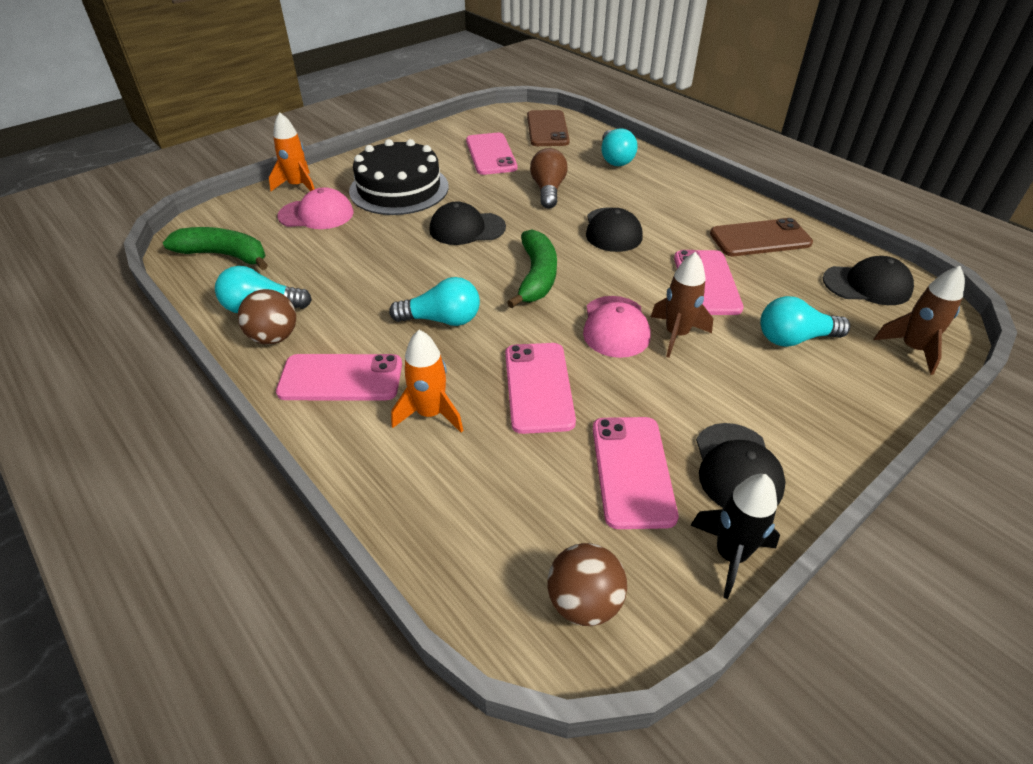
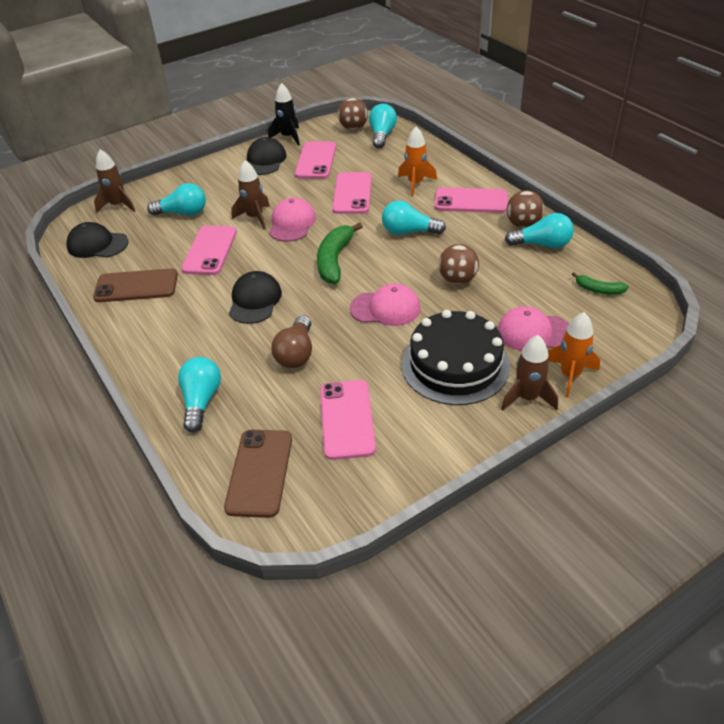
camera: 170 degrees left, 0 degrees up
(225, 255) = (598, 290): green banana -> green banana, size x0.55
(342, 171) = (527, 398): none -> brown rocket
(384, 260) = (457, 280): none -> brown ball
(467, 228) = (385, 308): black cap -> pink cap
(507, 570) = (382, 135): none -> turquoise light bulb

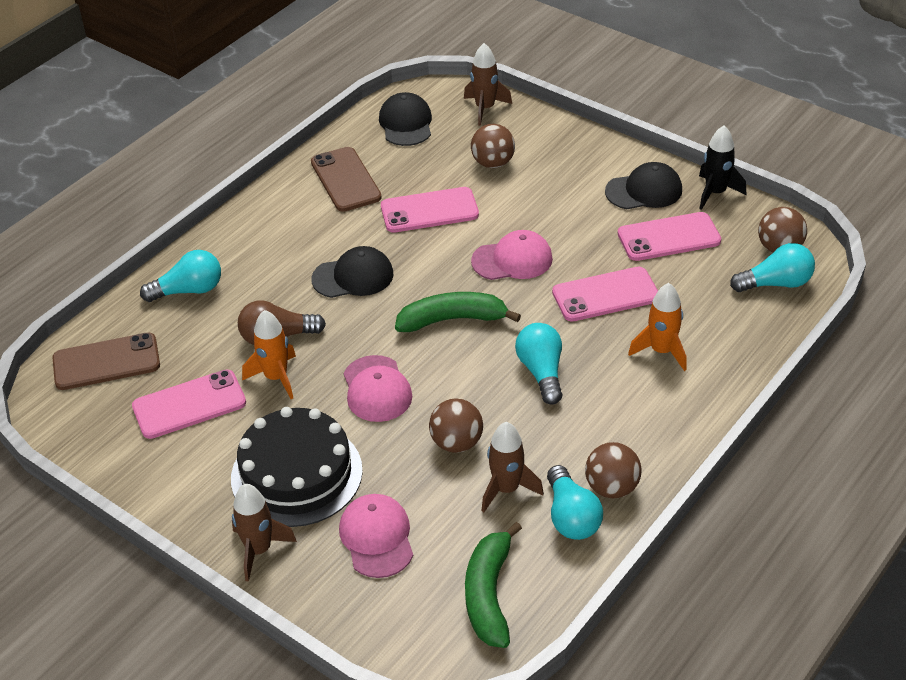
camera: 70 degrees right, 0 degrees up
(183, 213) = (493, 163): turquoise light bulb -> brown ball
(255, 217) = (510, 225): brown rocket -> brown rocket (506, 489)
(471, 201) = (645, 419): pink phone -> none
(570, 375) = (308, 585): orange rocket -> orange rocket (276, 377)
(598, 290) = (489, 594): green banana -> green banana, size x1.83

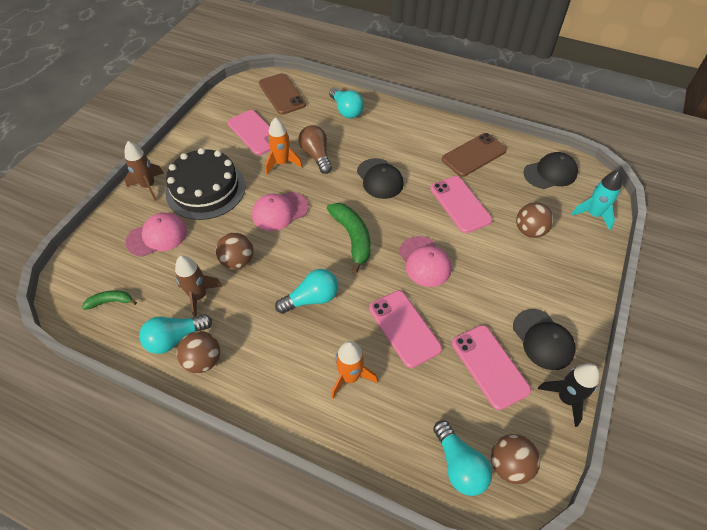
camera: 75 degrees right, 10 degrees up
(485, 108) = (593, 214): brown rocket -> turquoise rocket
(489, 594) = (110, 302): green banana -> green banana, size x0.55

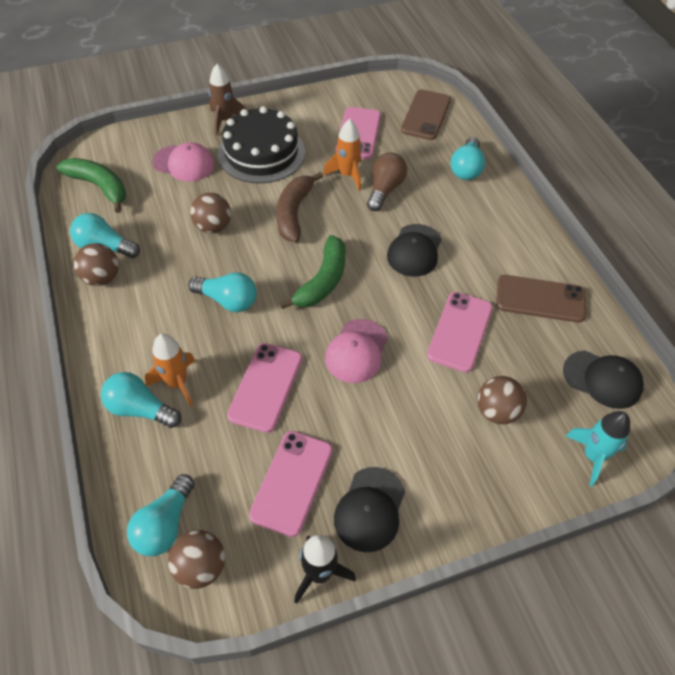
camera: 45 degrees right, 0 degrees up
(110, 302) = (99, 187): green banana -> green banana, size x1.83
(199, 296) = (155, 230): brown rocket -> none
(280, 211) = (294, 213): pink cap -> brown banana
(349, 416) = (140, 409): none -> turquoise light bulb

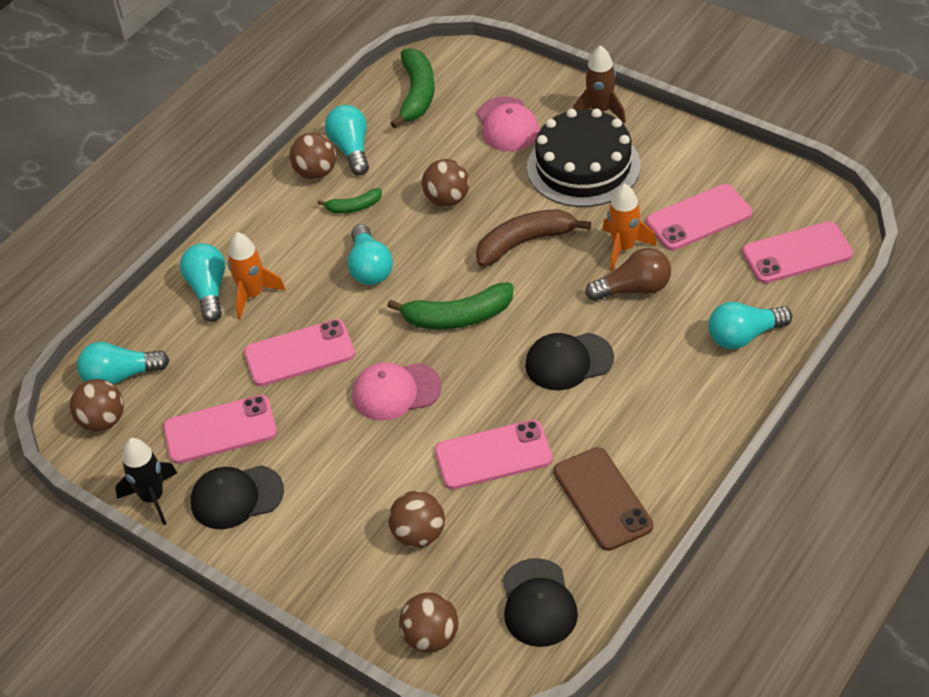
camera: 60 degrees right, 5 degrees down
(161, 277) = (354, 207): none -> green banana
(426, 115) = (797, 253): brown phone -> pink phone
(593, 456) = (431, 637): turquoise rocket -> brown ball

